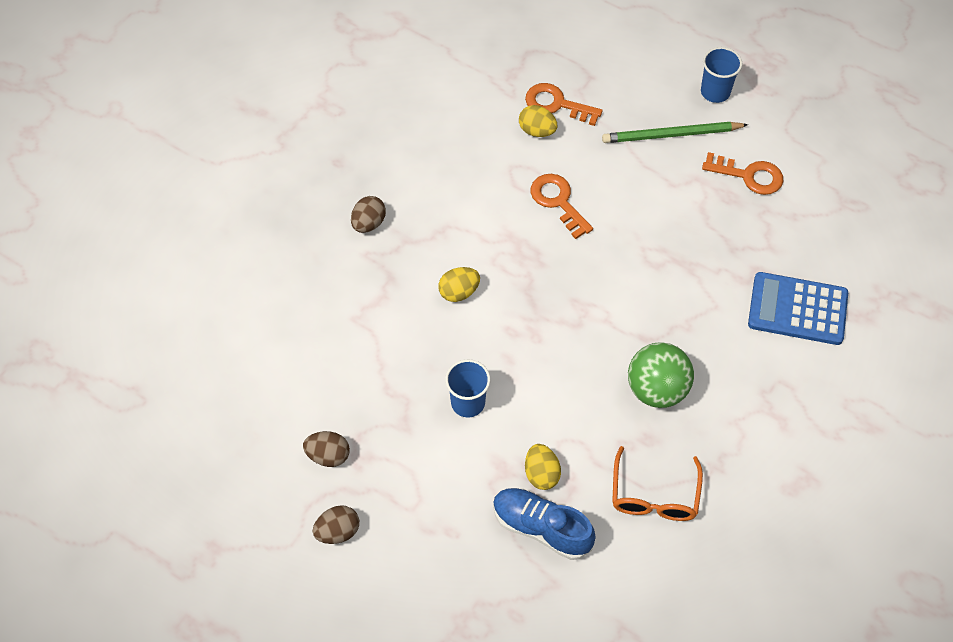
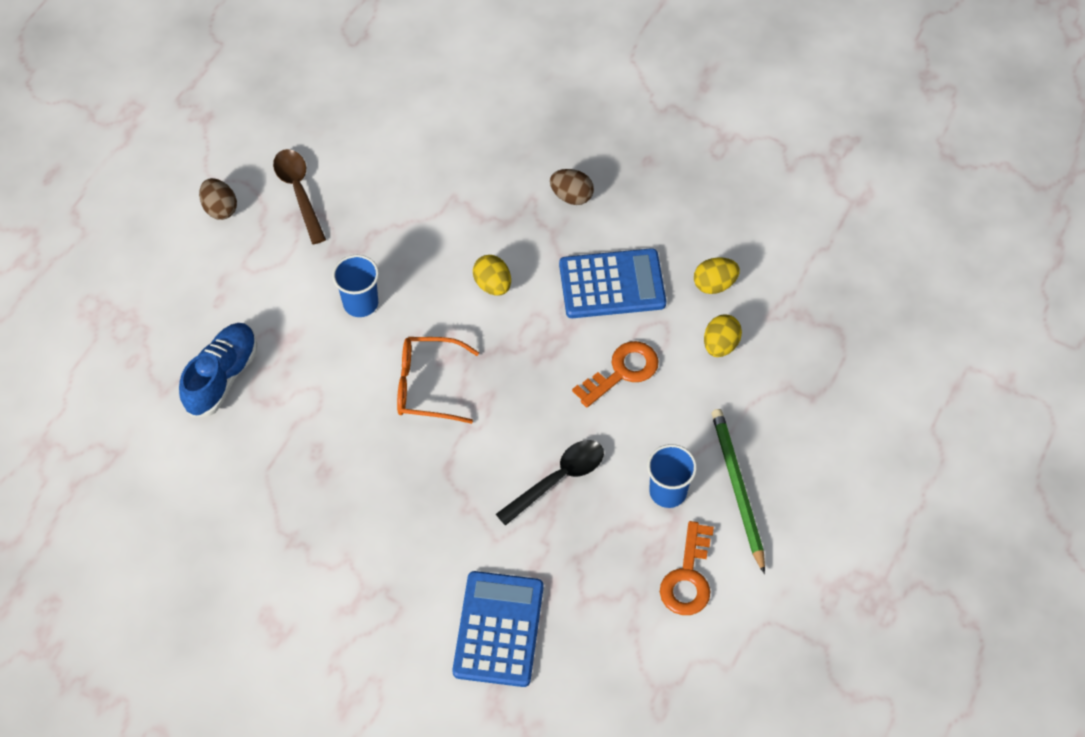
camera: 85 degrees right, 0 degrees up
(328, 456) = (299, 192): brown egg -> brown spoon
(468, 201) = (612, 284): none -> blue calculator
(541, 474) = (281, 374): yellow egg -> yellow egg (714, 284)
(556, 104) = (763, 363): orange key -> none
(654, 495) = (258, 479): orange glasses -> orange glasses (427, 385)
(657, 389) = (384, 479): green ball -> none
(660, 256) = (558, 479): none -> black spoon
(715, 92) = (814, 538): blue cup -> blue cup (668, 491)

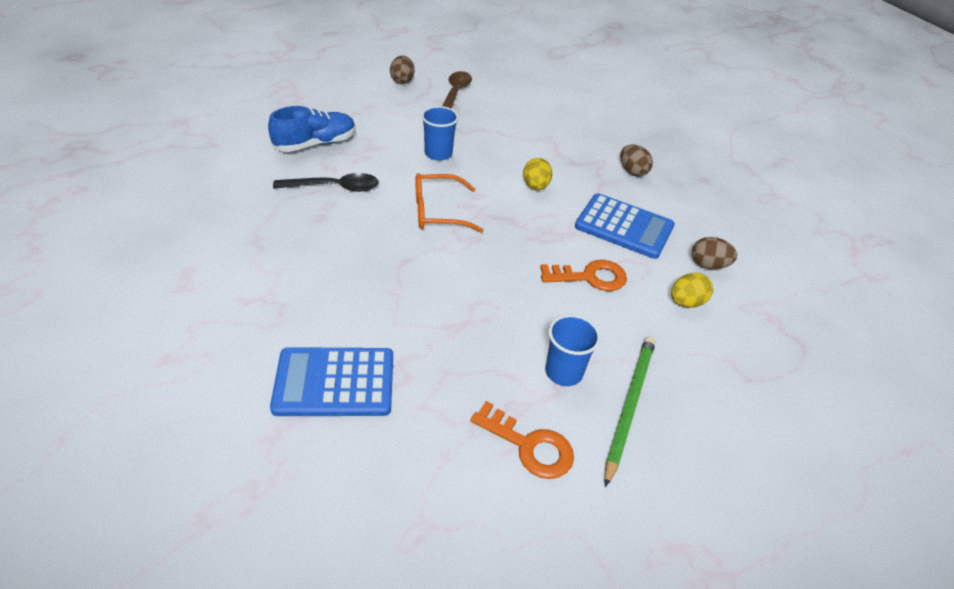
camera: 30 degrees right, 15 degrees down
(427, 385) = (438, 212): orange glasses -> orange glasses turned 45 degrees counterclockwise
(498, 629) = (334, 382): blue calculator -> blue calculator turned 135 degrees counterclockwise
(558, 479) = (480, 313): black spoon -> black spoon (334, 187)
(688, 577) = (529, 446): orange key -> orange key turned 105 degrees counterclockwise
(714, 284) = (708, 265): yellow egg -> brown egg

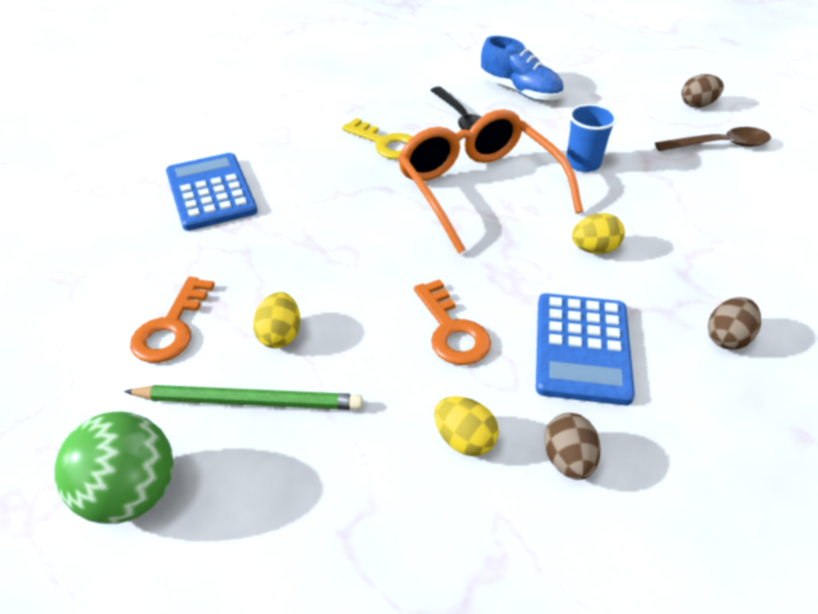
camera: 75 degrees right, 0 degrees up
(337, 241) = (386, 144): none -> yellow key
(438, 212) = (479, 189): orange glasses -> orange glasses, size x1.68
(564, 372) = (280, 335): blue cup -> yellow egg
(705, 497) = (131, 494): none -> green ball

